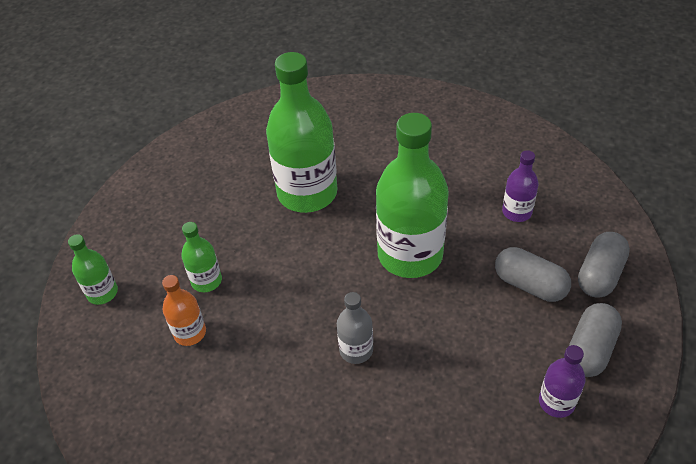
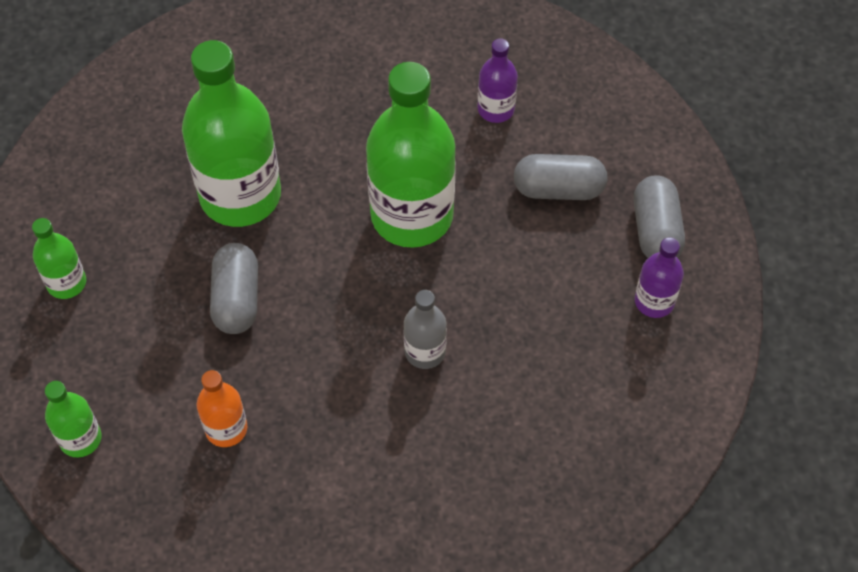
camera: 35 degrees left, 10 degrees up
(206, 281) = (199, 361): green bottle -> green bottle (66, 283)
(600, 275) = (621, 144): grey capsule -> grey capsule (237, 299)

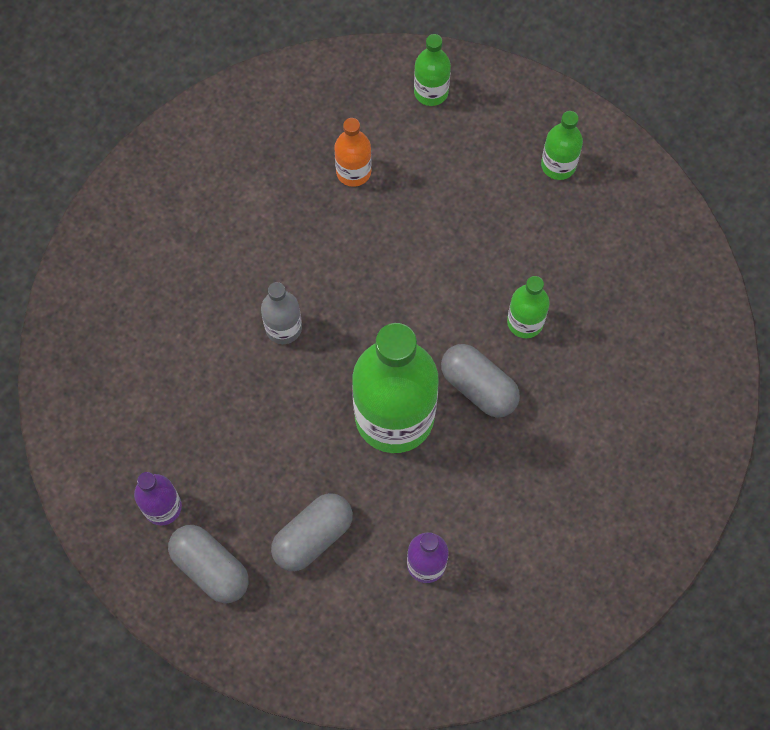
camera: 135 degrees right, 10 degrees up
(237, 299) = (441, 252): grey capsule -> grey capsule (478, 387)
(240, 195) = (525, 322): green bottle -> green bottle, size x0.47

